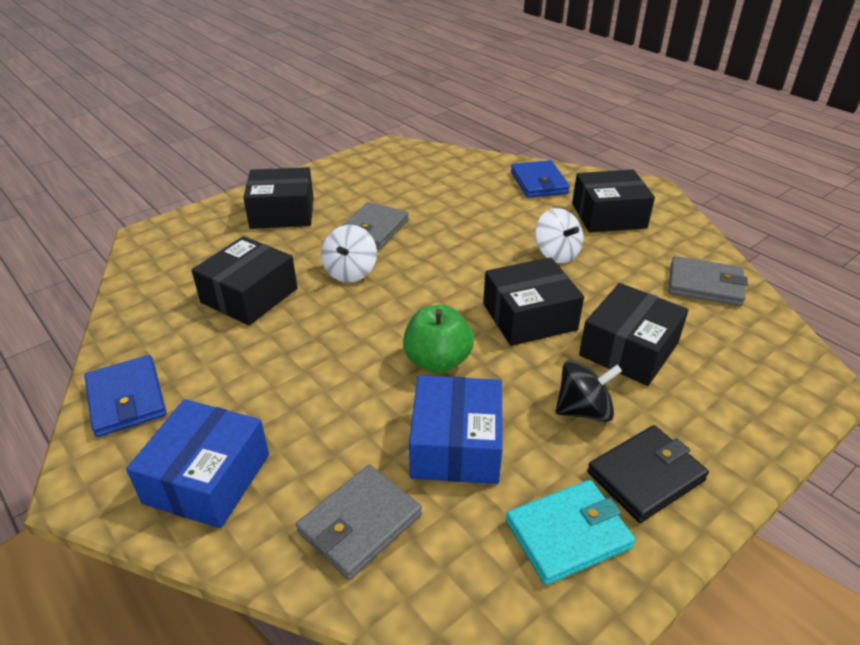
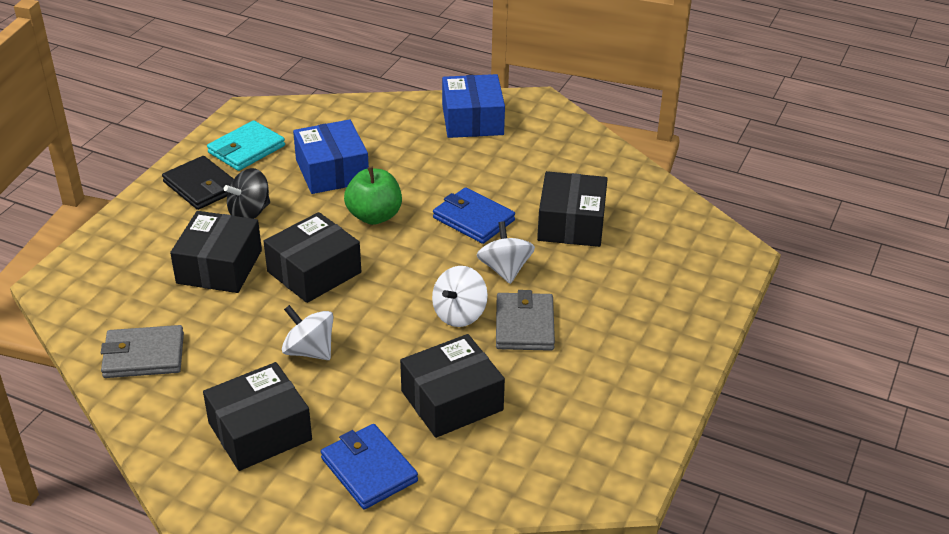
camera: 155 degrees right, 0 degrees up
(126, 399) = (571, 139): blue wallet -> blue wallet (473, 219)
(282, 212) = (642, 318): black box -> black box (452, 400)
(360, 523) = (368, 125): grey wallet -> none
(418, 249) = (459, 314): none -> white spinning top
(646, 476) = (201, 186): black wallet -> black wallet turned 75 degrees counterclockwise

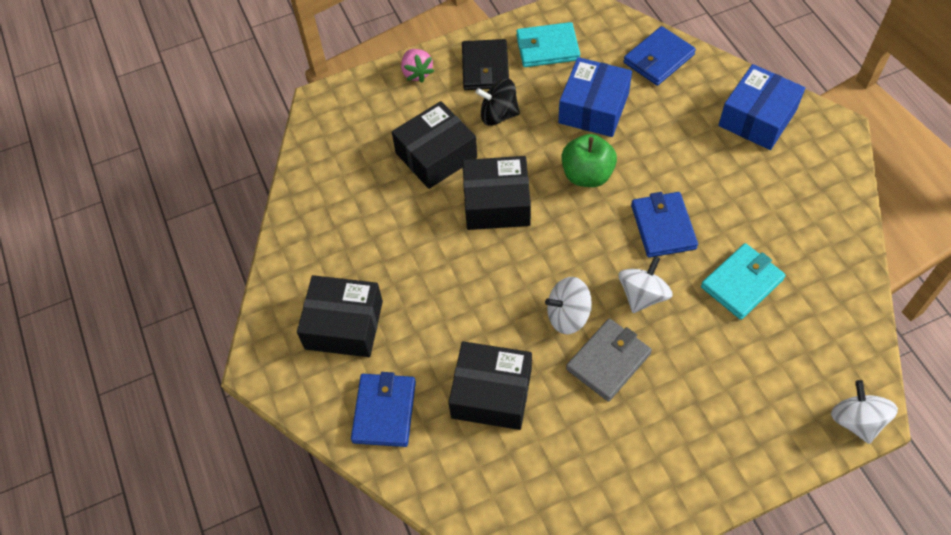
camera: 45 degrees right, 20 degrees up
(135, 218) = (417, 73): none -> pink strawberry
(144, 355) = (326, 206): grey wallet -> none
(309, 351) = (432, 276): white spinning top -> white spinning top (856, 421)
(353, 117) = (658, 58): none -> blue wallet
(571, 224) = (742, 283): black box -> turquoise wallet

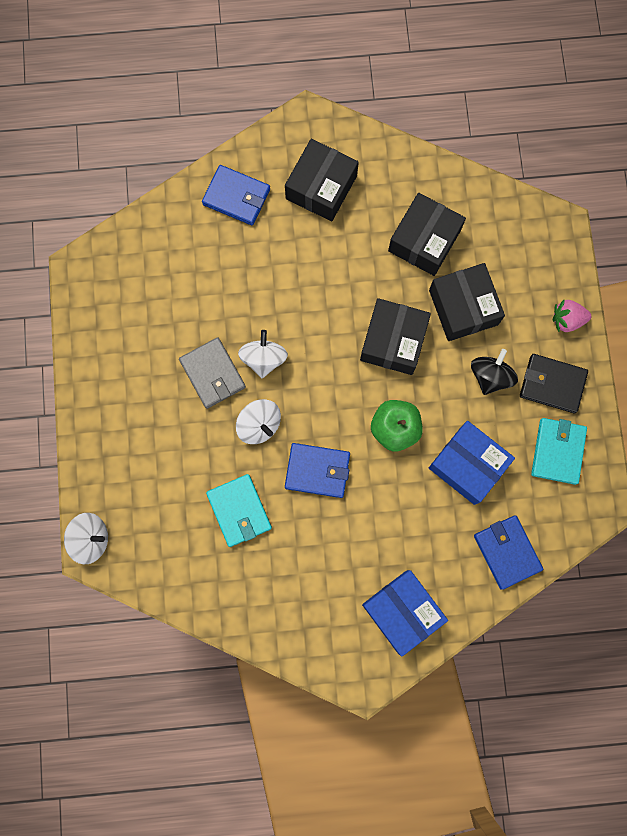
camera: 105 degrees right, 20 degrees up
(491, 393) = (220, 277): black box -> black box (424, 240)

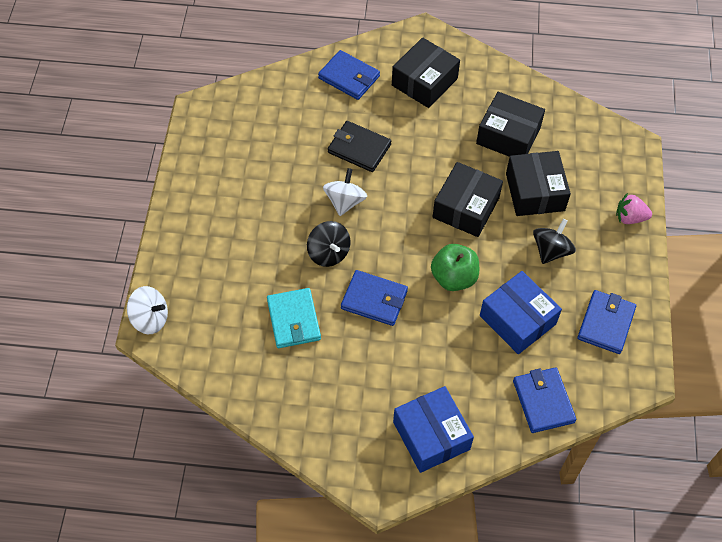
camera: 10 degrees right, 20 degrees down
(212, 374) = (296, 206): grey wallet -> none
(259, 425) = (328, 253): white spinning top -> black spinning top
(424, 240) = (508, 135): black box -> black box turned 75 degrees clockwise
(552, 384) = (608, 267): black wallet -> black wallet (359, 148)
(558, 451) = (606, 323): turquoise wallet -> blue wallet

